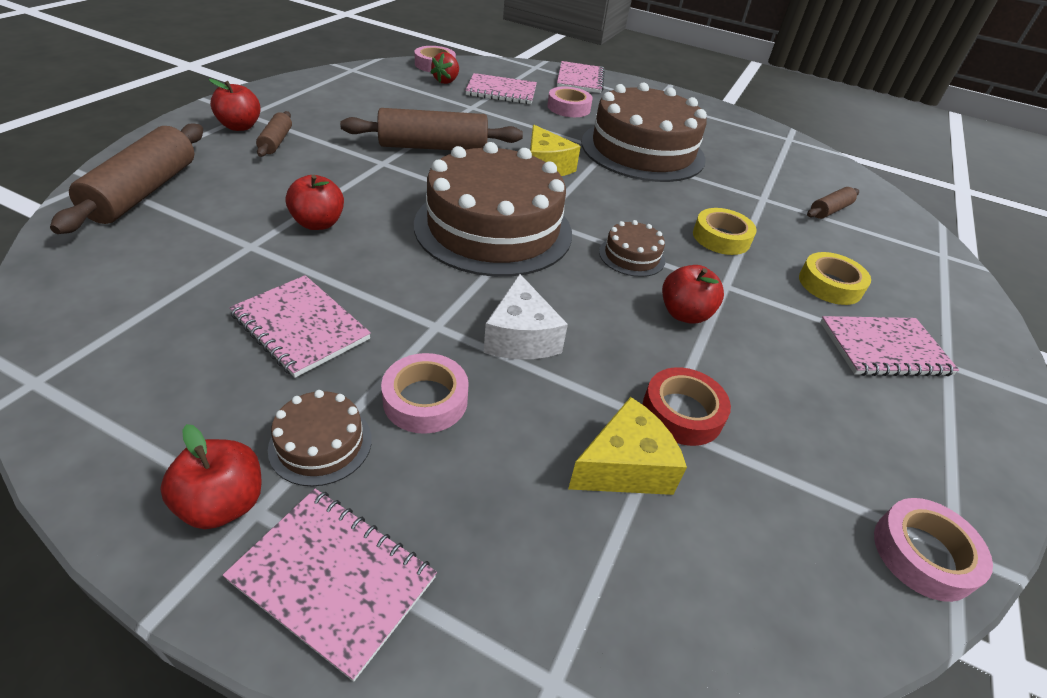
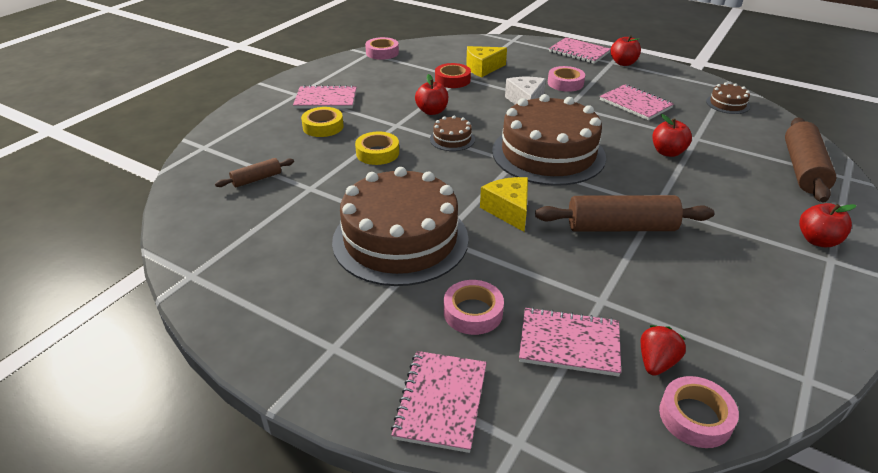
camera: 170 degrees left, 5 degrees down
(276, 142) = (765, 223): brown rolling pin -> none
(320, 443) = (600, 73): brown cake -> brown cake (727, 104)

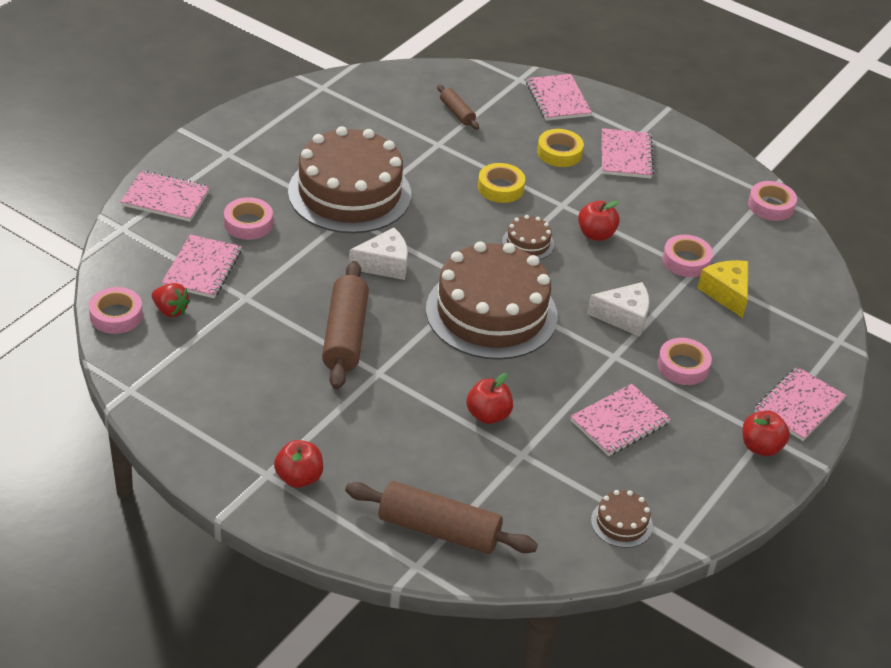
camera: 90 degrees right, 5 degrees up
(241, 128) = (558, 99): none -> pink notebook
(452, 80) = (686, 261): red tape -> pink tape
(508, 210) = (384, 264): yellow cheese -> white cheese

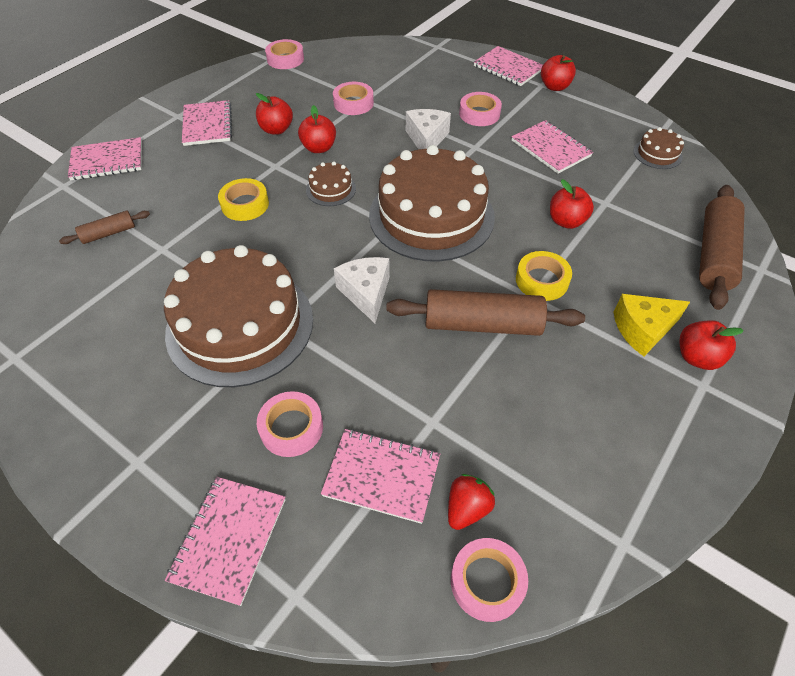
camera: 85 degrees left, 10 degrees up
(559, 153) = (195, 164): yellow tape -> yellow tape (542, 280)
(624, 203) = (276, 130): none -> red apple
(626, 155) = (207, 125): pink notebook -> pink notebook turned 75 degrees clockwise
(726, 293) = (392, 87): yellow cheese -> yellow cheese (643, 329)

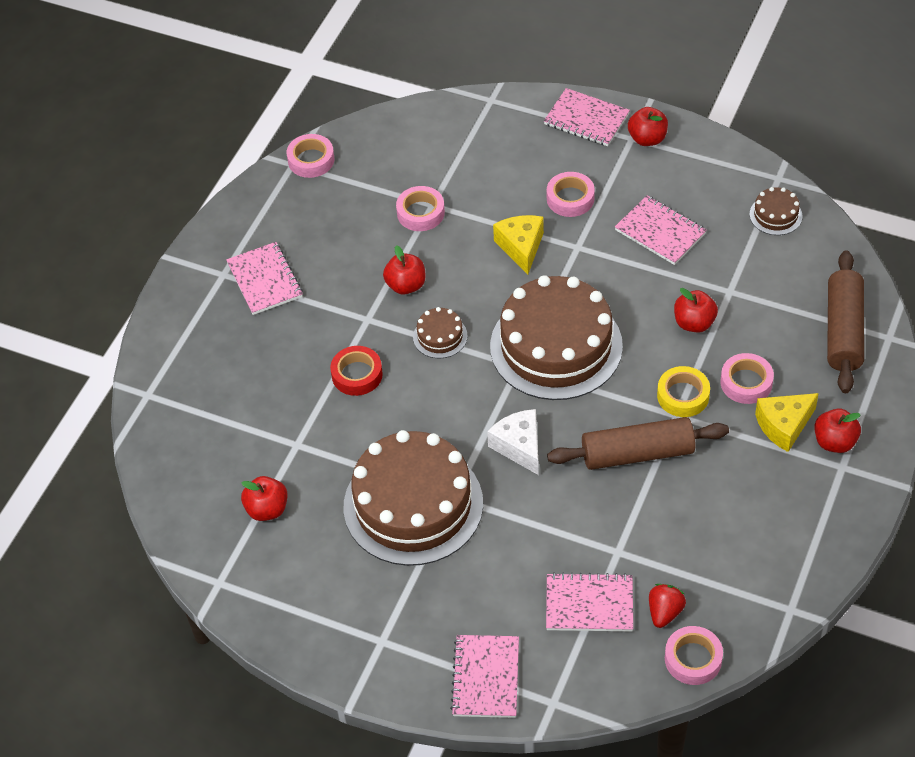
camera: 10 degrees left, 0 degrees up
(107, 161) = (177, 353): pink notebook -> none
(109, 233) = (232, 439): brown rolling pin -> none
(245, 204) = (357, 375): yellow tape -> red tape
(276, 130) = (347, 270): red apple -> red apple (267, 509)
(291, 428) = (499, 584): pink tape -> pink tape (746, 382)
(426, 139) = (521, 247): white cheese -> yellow cheese

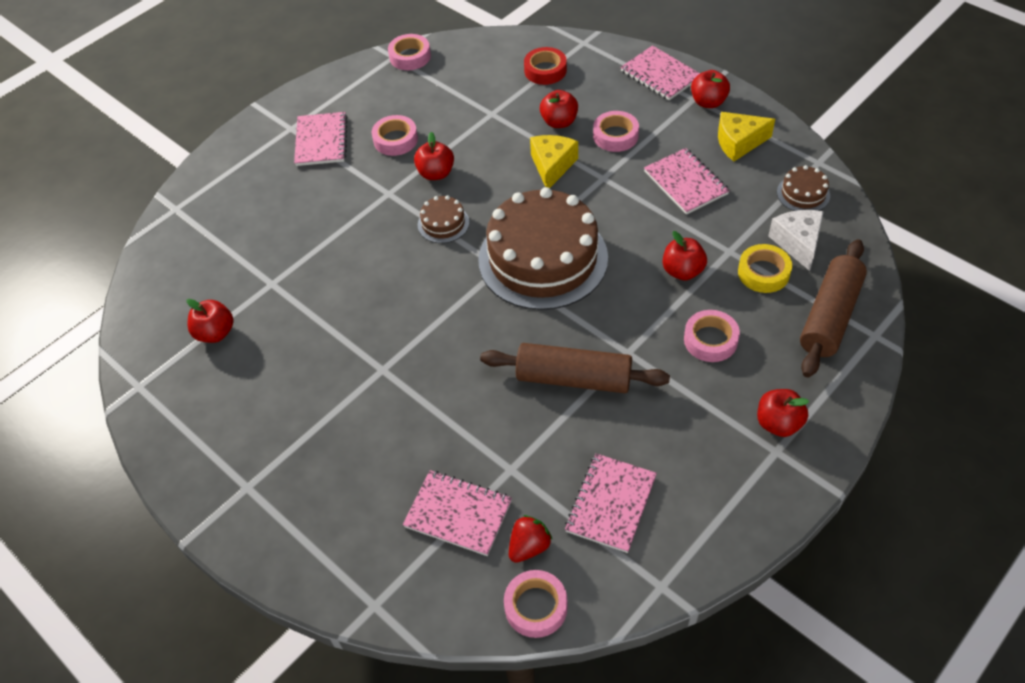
camera: 20 degrees right, 0 degrees up
(357, 375) = (355, 237): red tape -> red tape (545, 70)
(413, 505) = (343, 366): brown cake -> none
(420, 213) = (479, 118): pink tape -> pink tape (395, 140)
(486, 678) = (323, 557): pink notebook -> pink notebook (611, 504)
(506, 197) = (559, 122): none -> red apple
(519, 446) = (465, 340): white cheese -> white cheese (797, 243)
(683, 396) = (642, 336): yellow tape -> yellow tape (763, 273)
(784, 426) = (732, 392): yellow cheese -> yellow cheese (739, 143)

